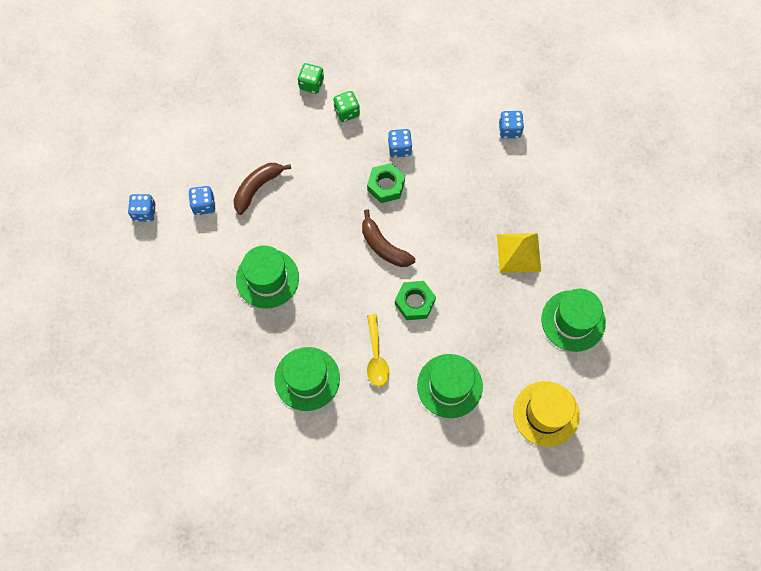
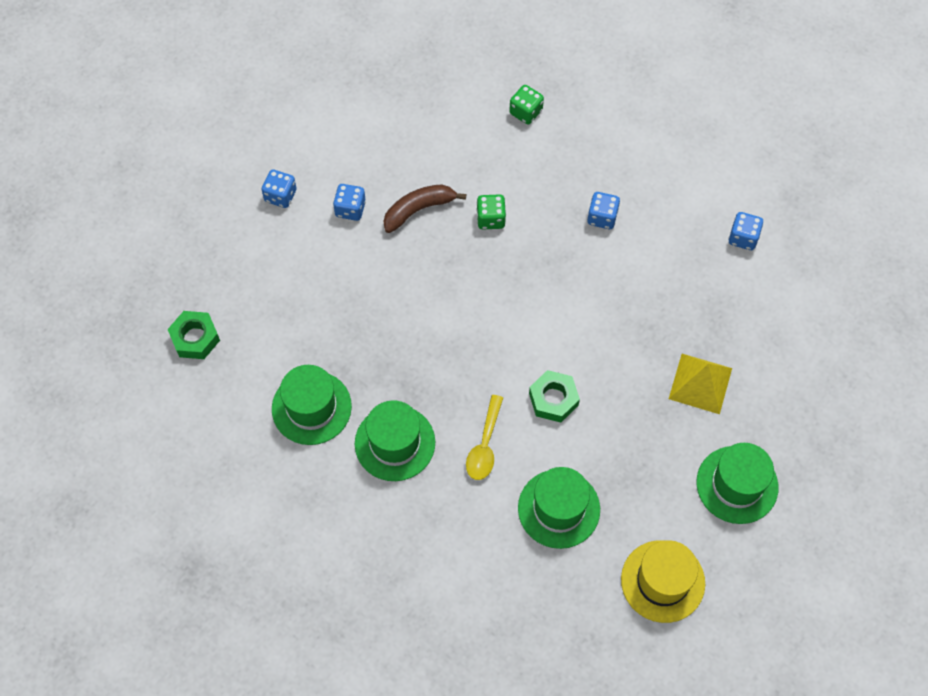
camera: 20 degrees right, 5 degrees down
(267, 278) = (392, 315): green hat -> green hat (311, 407)
(346, 112) = (555, 156): green dice -> green dice (490, 219)
(384, 246) = (541, 323): brown banana -> none
(386, 185) = (570, 255): green nut -> green nut (195, 338)

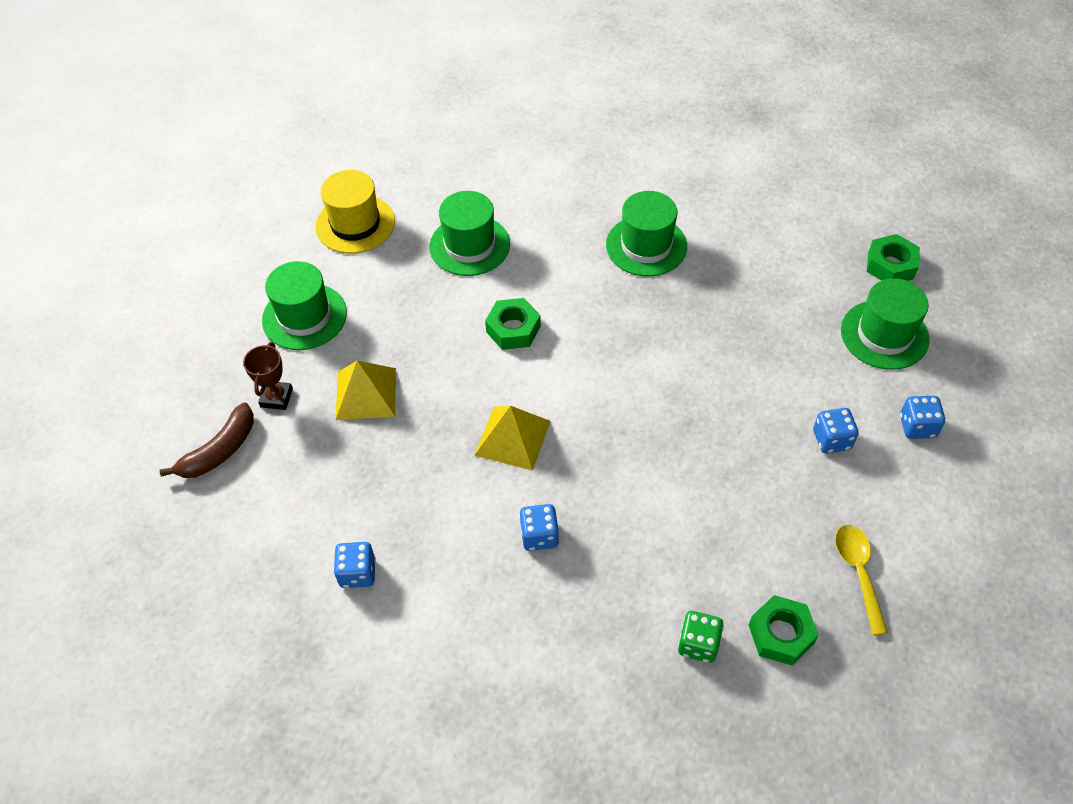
camera: 160 degrees right, 10 degrees down
(311, 407) = (740, 247): green hat -> green hat (884, 335)
(418, 210) = (756, 466): brown banana -> brown banana (220, 451)
(469, 99) = (781, 634): none -> green nut
(484, 445) = (561, 270): yellow spoon -> yellow spoon (858, 572)
(490, 219) = (669, 486): green dice -> none
(592, 299) = (513, 437): none -> yellow pyramid
(778, 408) = (276, 398): none -> brown trophy

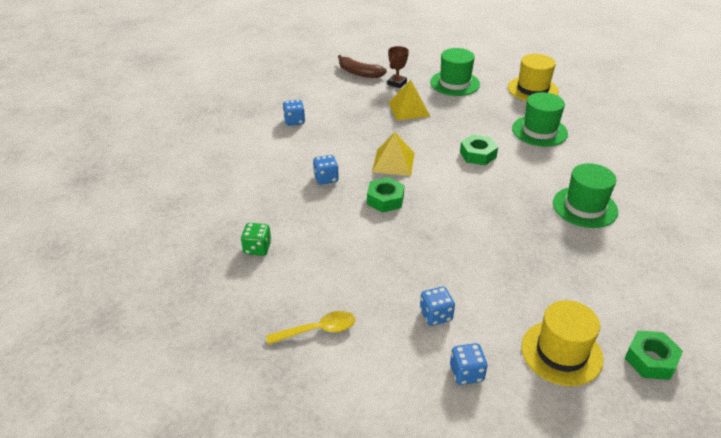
camera: 80 degrees right, 15 degrees down
(276, 398) = (397, 83): brown trophy -> brown trophy turned 60 degrees counterclockwise
(781, 634) = (266, 287): green nut -> green nut (385, 199)
(884, 335) = (561, 352): green hat -> yellow hat

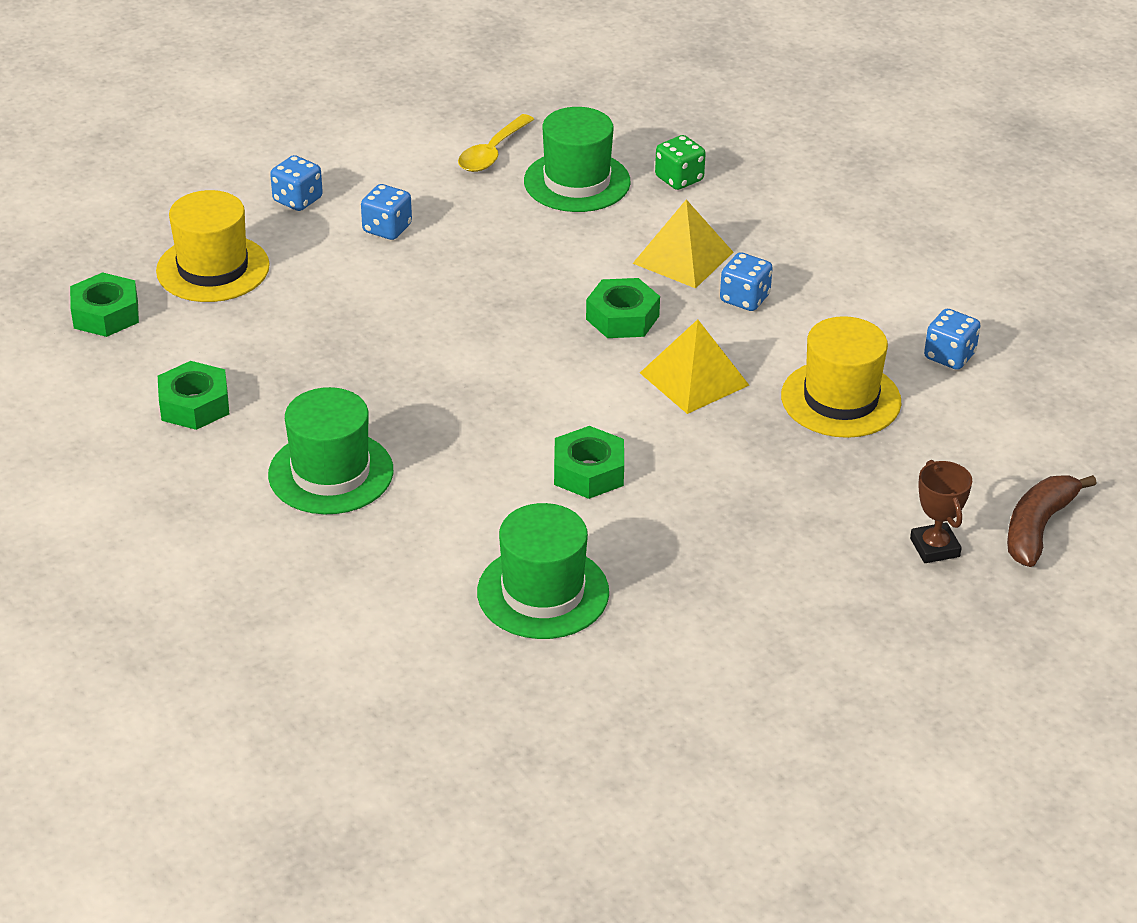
camera: 135 degrees right, 0 degrees up
(359, 73) = (1038, 528): brown banana -> brown banana turned 45 degrees counterclockwise
(409, 109) = (822, 497): yellow pyramid -> yellow pyramid (683, 257)
(454, 83) = (835, 621): green hat -> green hat (577, 182)
(532, 89) = (670, 709): yellow hat -> yellow hat (840, 399)
(629, 272) = (194, 405): none -> green nut

